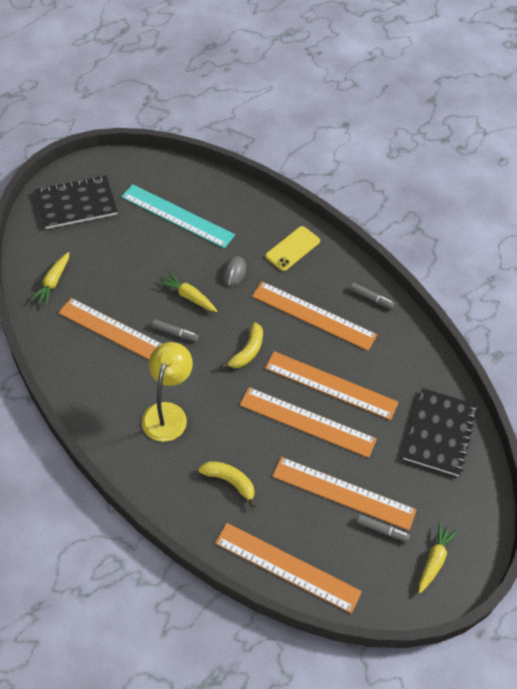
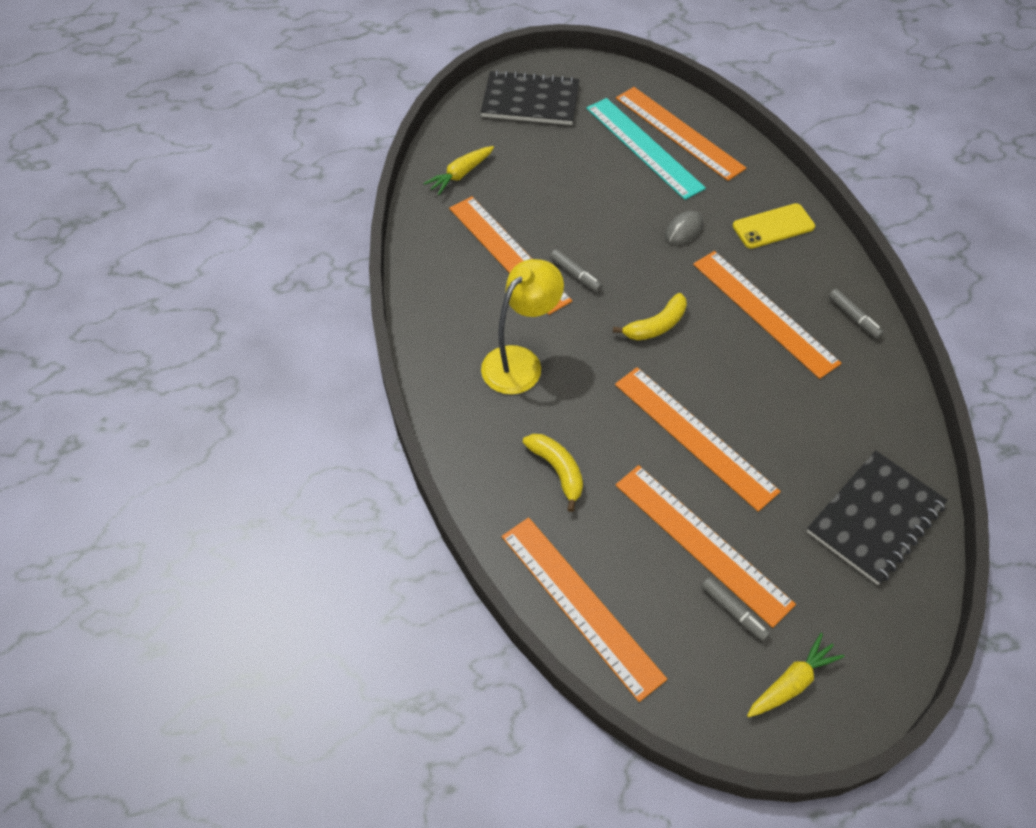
camera: 30 degrees right, 0 degrees up
(188, 296) = (613, 239): yellow carrot -> none
(331, 385) = (747, 403): orange ruler -> orange ruler (678, 133)

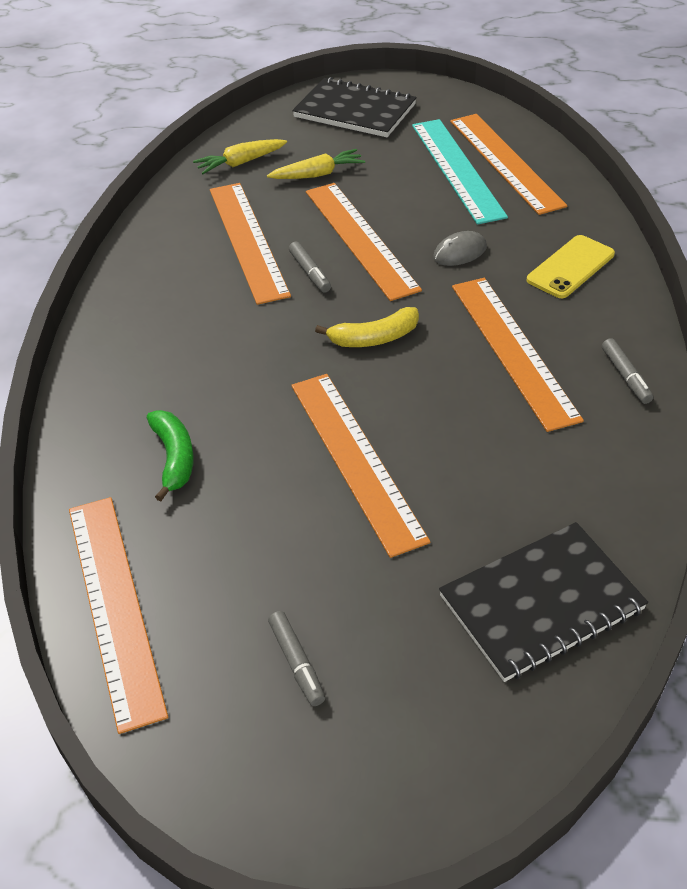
camera: 20 degrees right, 10 degrees down
(520, 361) = (198, 343): yellow lamp -> none
(557, 470) = (174, 458): yellow banana -> green banana
(702, 543) = (300, 575): orange ruler -> orange ruler (360, 239)
(773, 226) = (570, 267): yellow phone -> yellow phone turned 45 degrees counterclockwise
(791, 682) = (326, 768): yellow carrot -> yellow carrot (318, 174)

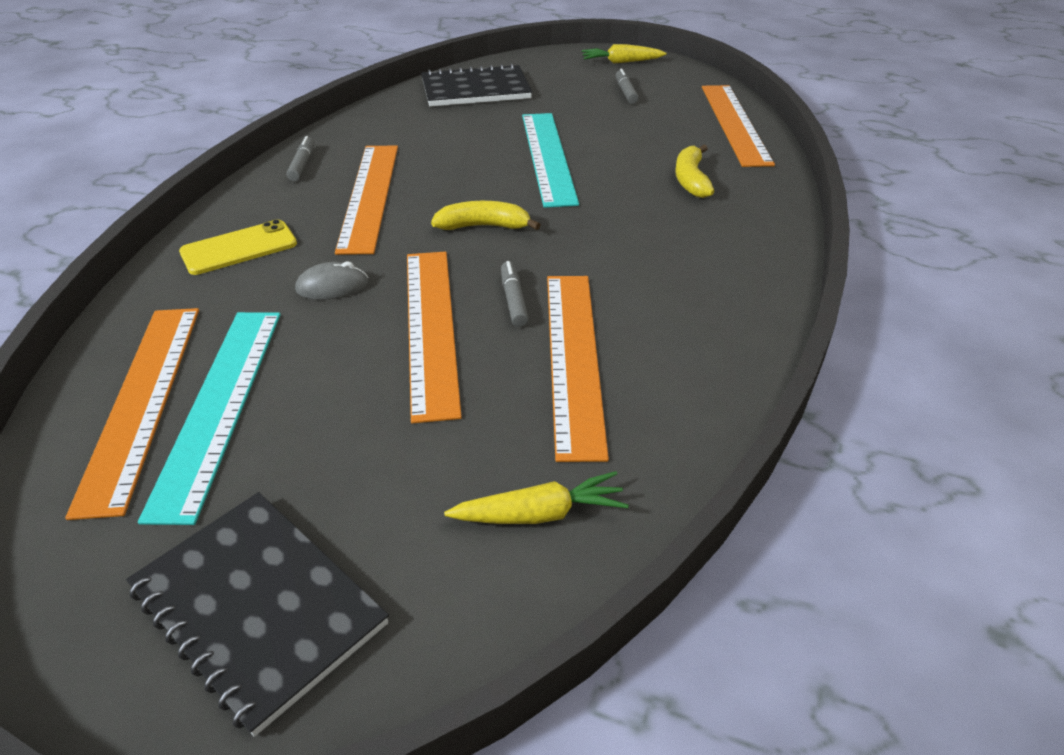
camera: 165 degrees left, 5 degrees down
(174, 458) = (691, 180): green banana -> yellow banana
(318, 174) = (424, 450): yellow carrot -> yellow carrot (621, 62)
(356, 459) = (548, 157): orange ruler -> turquoise ruler

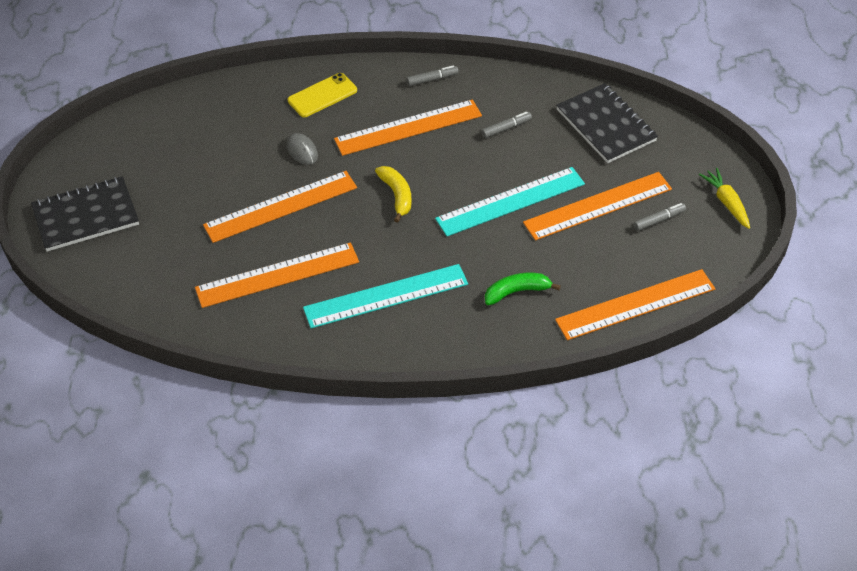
camera: 70 degrees right, 10 degrees up
(142, 400) = (185, 122): orange ruler -> orange ruler (598, 206)
(219, 405) = (191, 151): turquoise ruler -> turquoise ruler (386, 296)
(239, 248) = (322, 95): yellow phone -> yellow phone turned 75 degrees counterclockwise
(259, 606) = (86, 216): black notebook -> black notebook turned 45 degrees clockwise
(513, 300) = (321, 234): grey marker -> grey marker (506, 128)
(540, 514) = (160, 290): yellow carrot -> none
(691, 180) = (517, 292): yellow banana -> green banana

